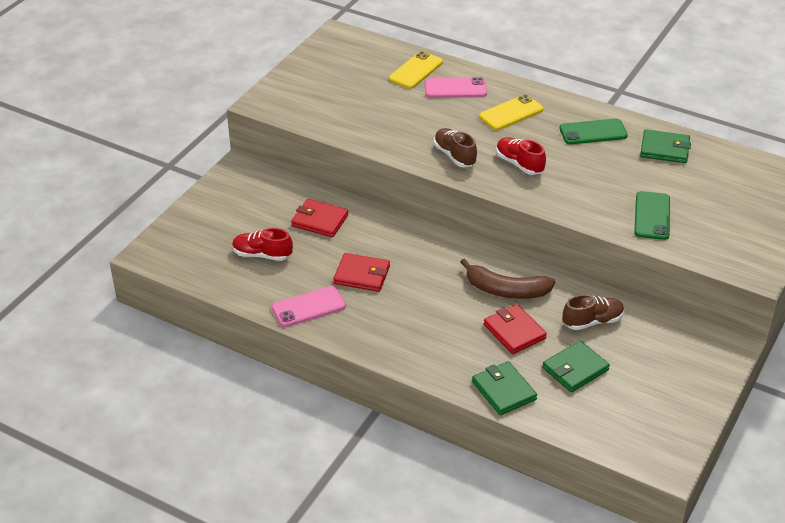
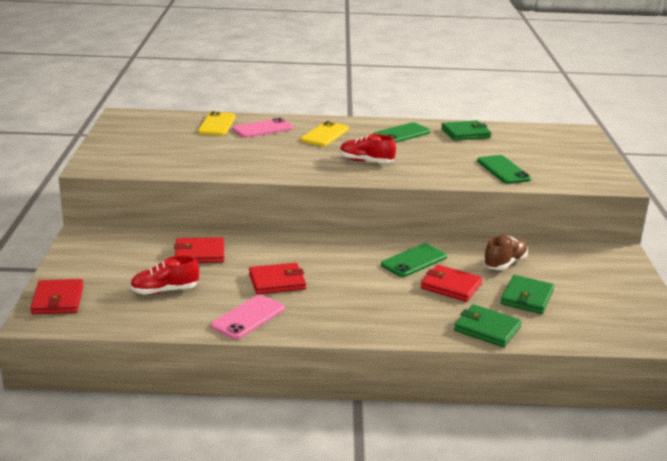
camera: 30 degrees left, 15 degrees down
(174, 238) = (58, 300): none -> red wallet
(454, 156) = (306, 166): brown shoe -> none
(506, 290) = (414, 261): brown banana -> green phone

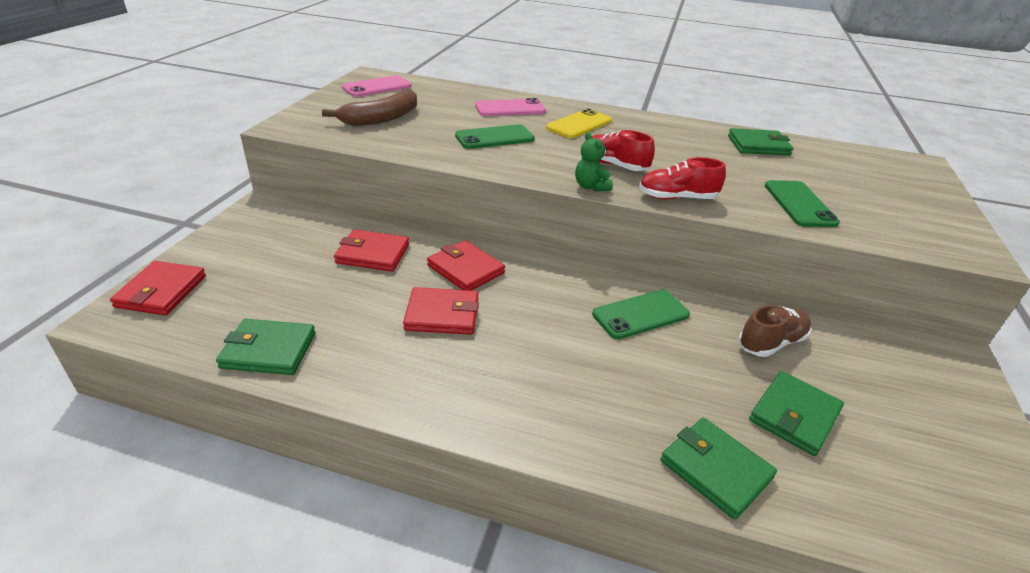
camera: 15 degrees right, 10 degrees up
(164, 150) = (381, 118): none -> brown banana
(164, 291) = (294, 302): red shoe -> red shoe (676, 198)
(170, 319) = (268, 350): none -> green wallet
(217, 124) = (462, 97): yellow phone -> none
(248, 317) = (370, 368): pink phone -> pink phone (377, 87)
(356, 178) = (591, 187): none -> green teddy bear
(401, 134) = (675, 136): green phone -> green phone (494, 137)
(451, 286) = (680, 369): red wallet -> red wallet (465, 269)

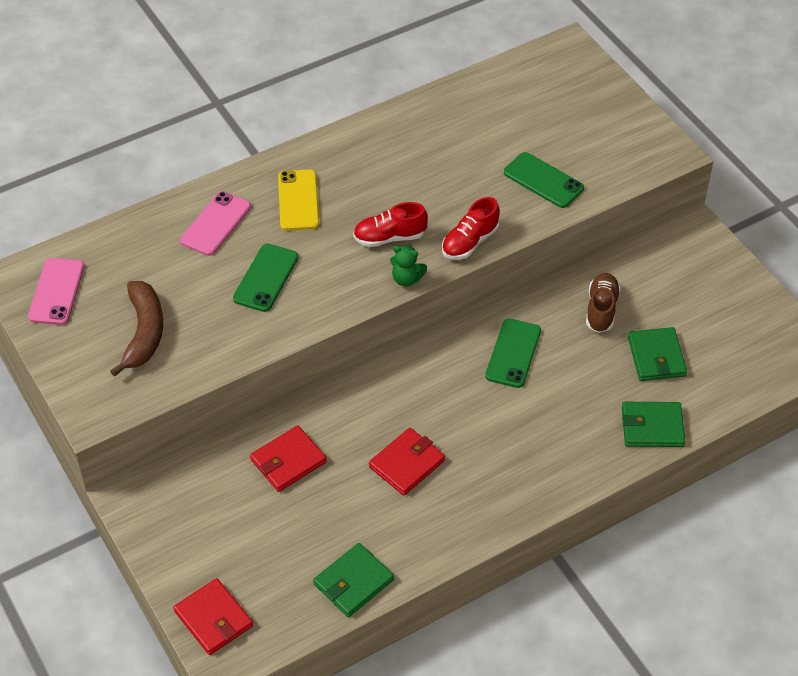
camera: 45 degrees left, 15 degrees up
(465, 269) = (366, 415): red wallet -> none
(758, 145) = (450, 116): green wallet -> none

